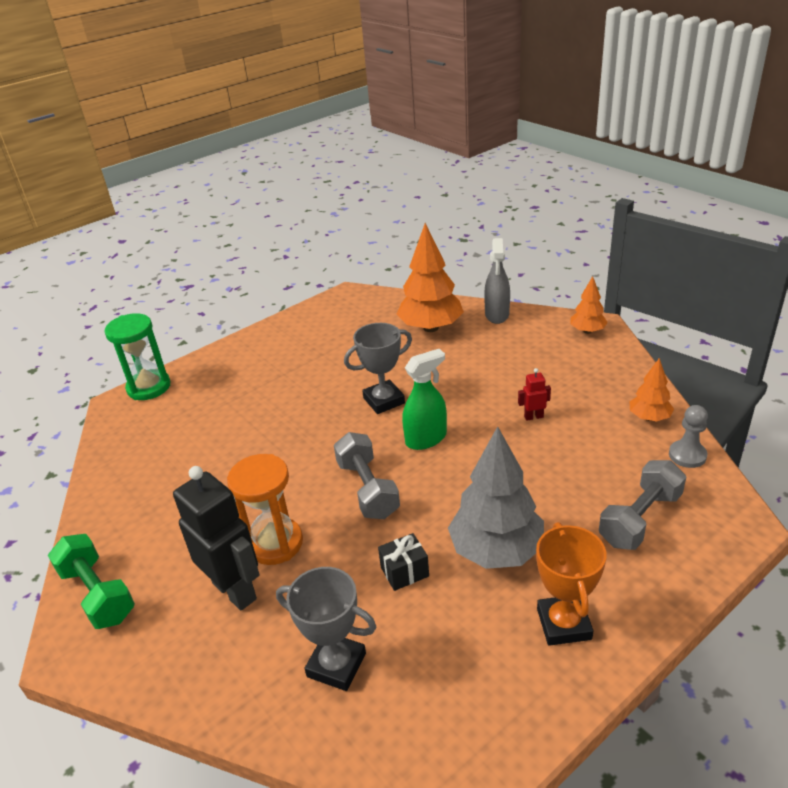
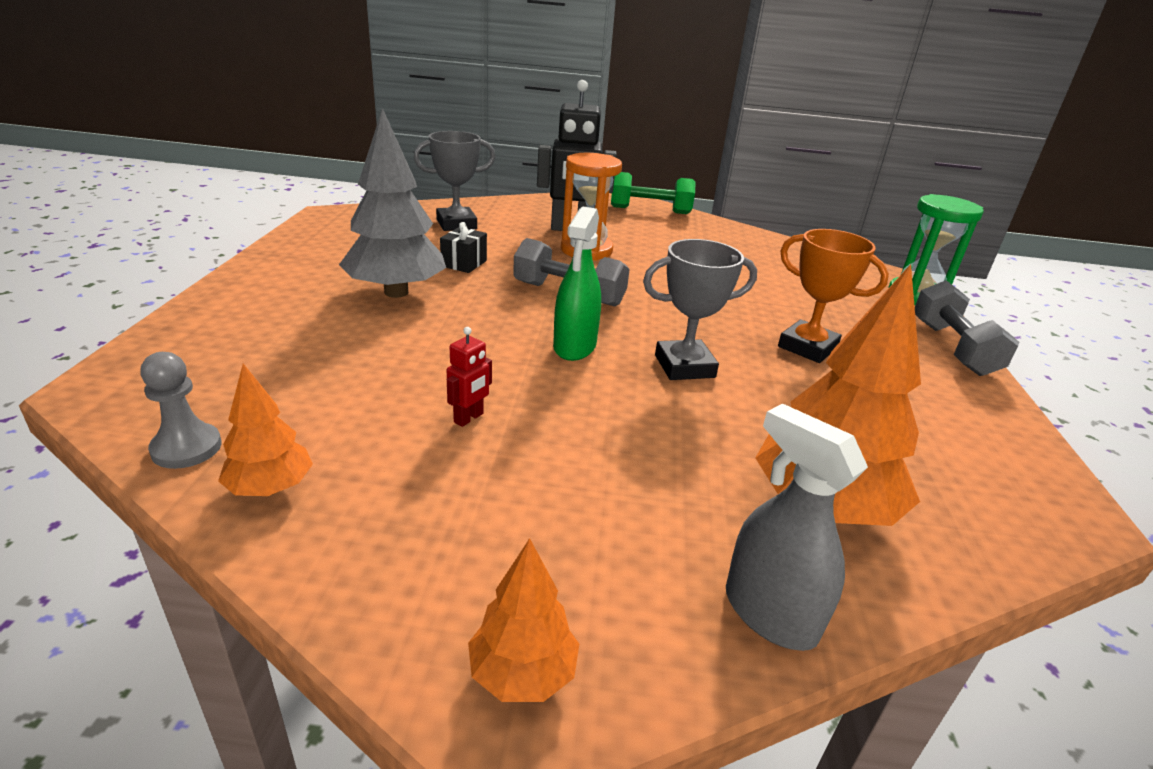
camera: 130 degrees right, 5 degrees down
(384, 401) = (684, 366): grey trophy -> grey trophy turned 60 degrees clockwise
(564, 624) = (300, 273): orange trophy -> orange trophy (807, 347)
(640, 519) = (248, 354): grey dumbbell -> grey dumbbell (952, 348)

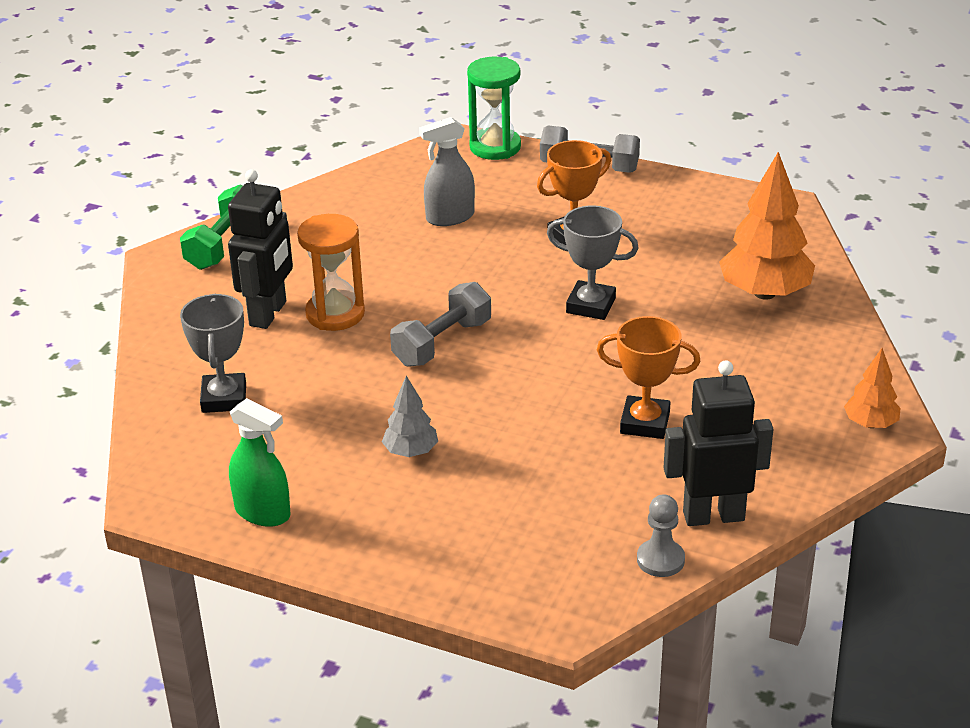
camera: 70 degrees left, 5 degrees up
(270, 488) = (713, 516): orange tree -> black robot
(396, 292) = (410, 452): grey tree -> grey tree, size x0.53
(464, 263) = (348, 402): black gift -> none
(469, 418) = (645, 423): red robot -> orange trophy
(574, 347) = (547, 356): green spray bottle -> green spray bottle (263, 512)
(684, 366) = (591, 305): grey trophy -> grey trophy turned 75 degrees counterclockwise
(769, 613) = (842, 337): grey spray bottle -> grey spray bottle (450, 217)

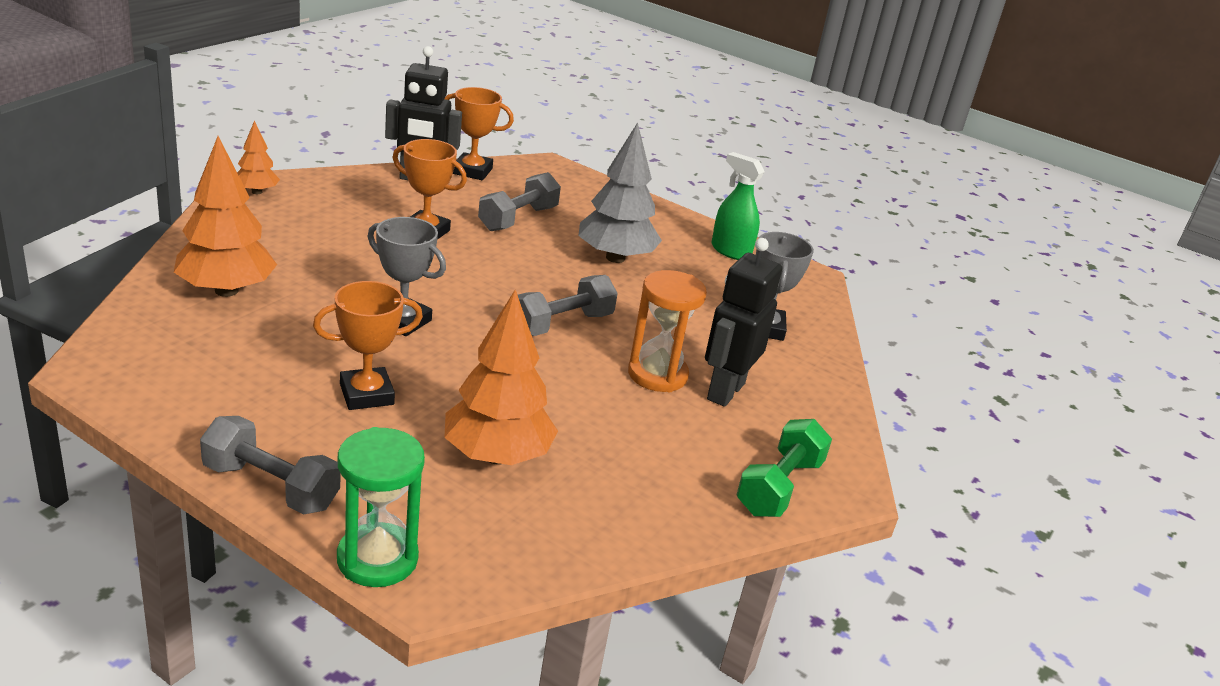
camera: 175 degrees left, 5 degrees down
(410, 452) = (615, 258): grey tree -> grey tree, size x1.88
(450, 217) = (497, 455): grey spray bottle -> orange tree
(552, 481) = (518, 219): none -> grey dumbbell
(660, 560) = (472, 171): grey pawn -> orange trophy

